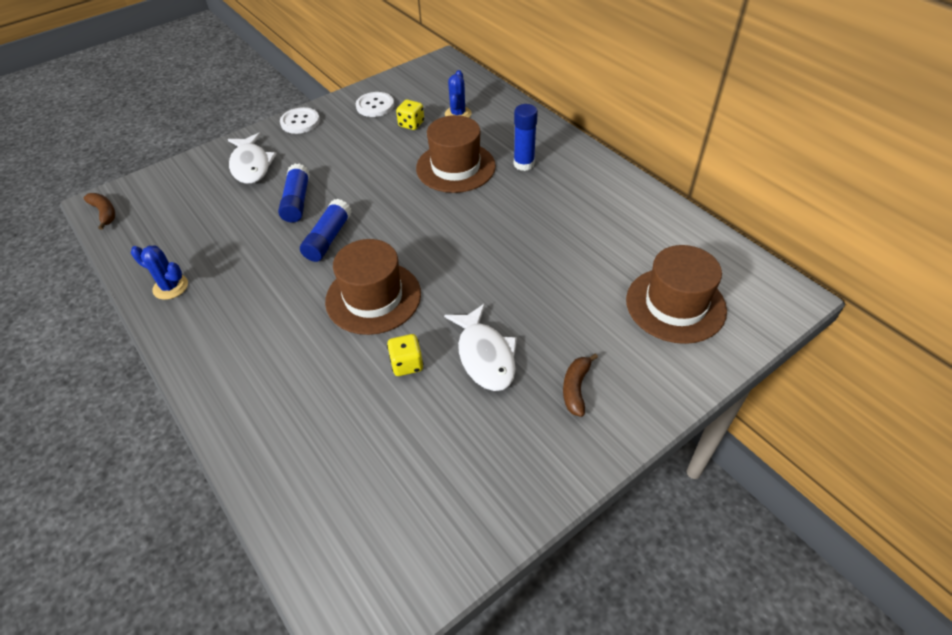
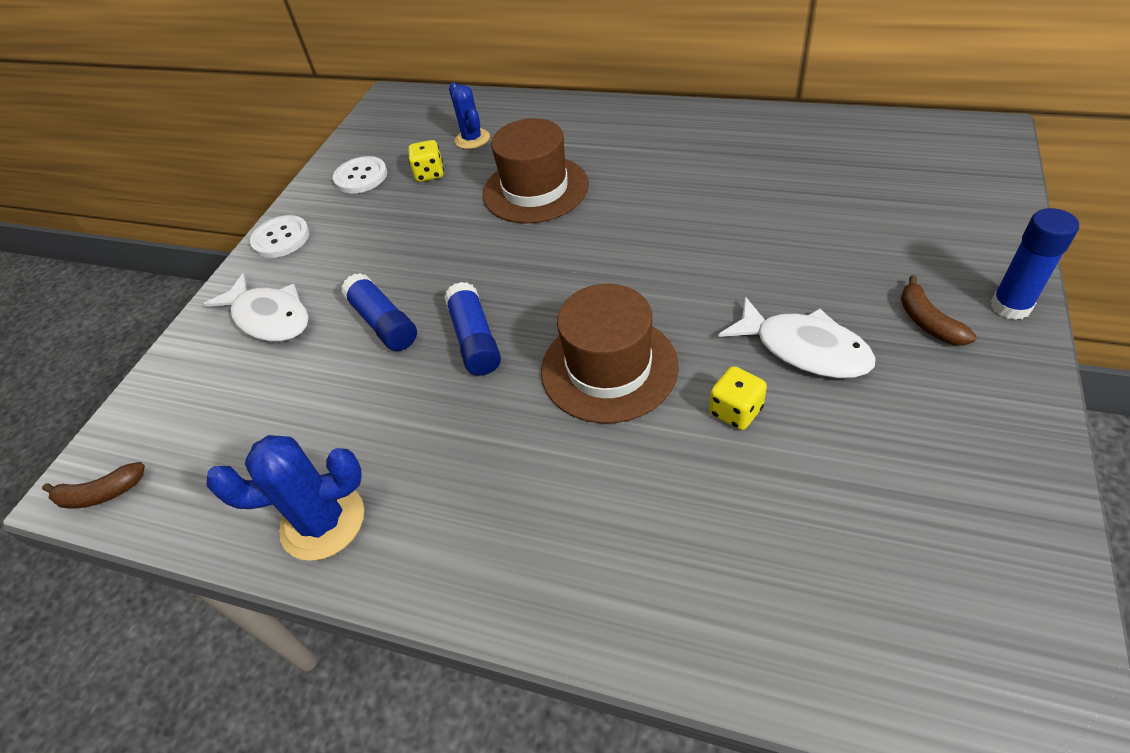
camera: 30 degrees left, 0 degrees up
(104, 213) = (101, 494): brown banana -> brown banana turned 150 degrees clockwise
(170, 287) = (323, 521): blue cactus -> blue cactus, size x1.51
(524, 164) = (605, 150): blue glue stick -> blue glue stick (1010, 306)
(675, 305) = (911, 194): brown hat -> none

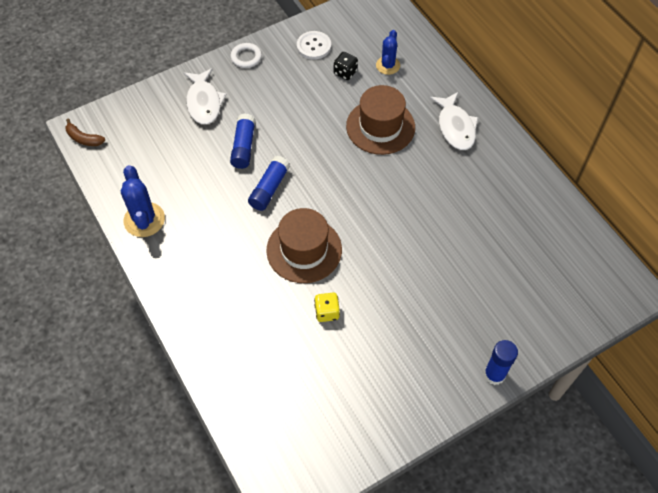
camera: 35 degrees right, 10 degrees up
(281, 238) = (246, 57): white button -> white ring
(323, 521) = (144, 220): blue cactus -> blue cactus turned 45 degrees clockwise
(430, 174) = (345, 72): yellow dice -> black dice
(804, 349) = (386, 312): white fish -> white fish (455, 127)
(928, 322) = (451, 348): brown banana -> none

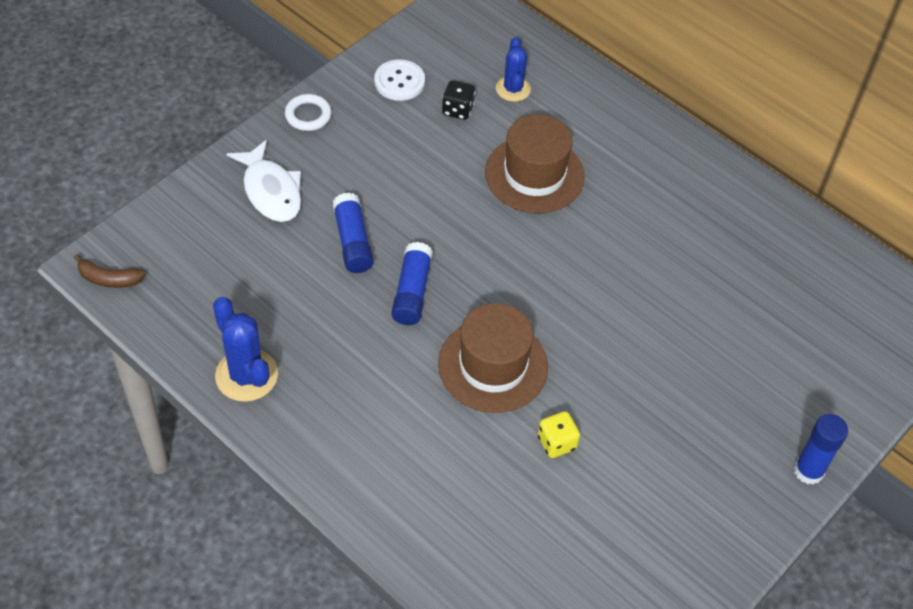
camera: 20 degrees left, 5 degrees down
(455, 127) = (635, 155): white fish -> none

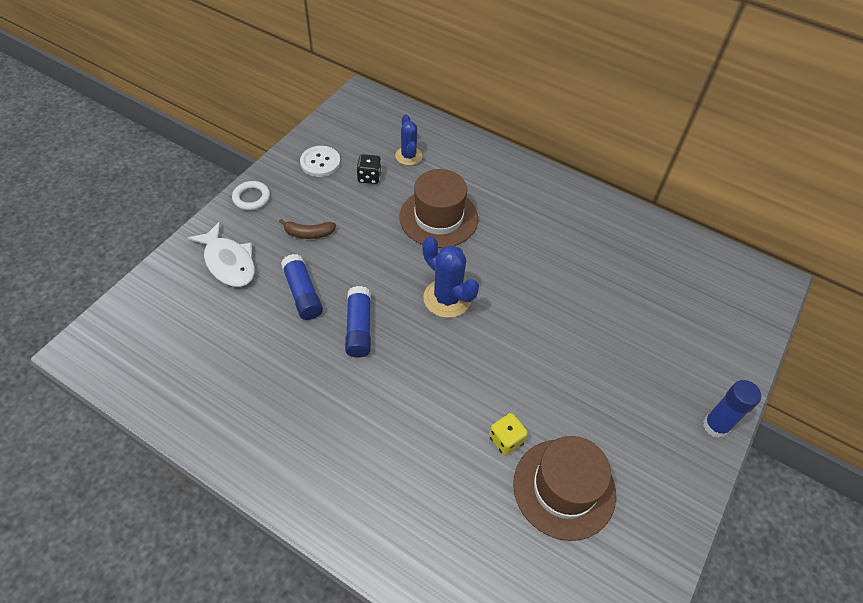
camera: 10 degrees left, 0 degrees up
(109, 279) = (95, 360): brown banana -> brown banana (309, 233)
(246, 375) = (227, 427): blue cactus -> blue cactus (447, 298)
(493, 365) = (438, 380): brown hat -> brown hat (564, 488)

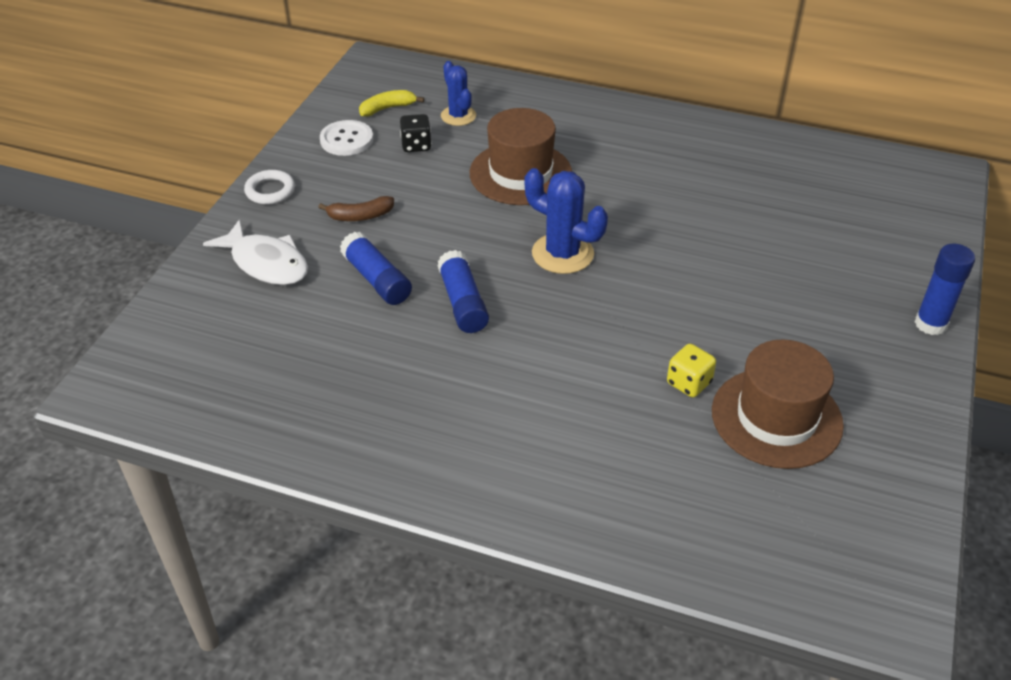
camera: 10 degrees left, 10 degrees down
(359, 139) = (387, 108): none -> yellow banana

